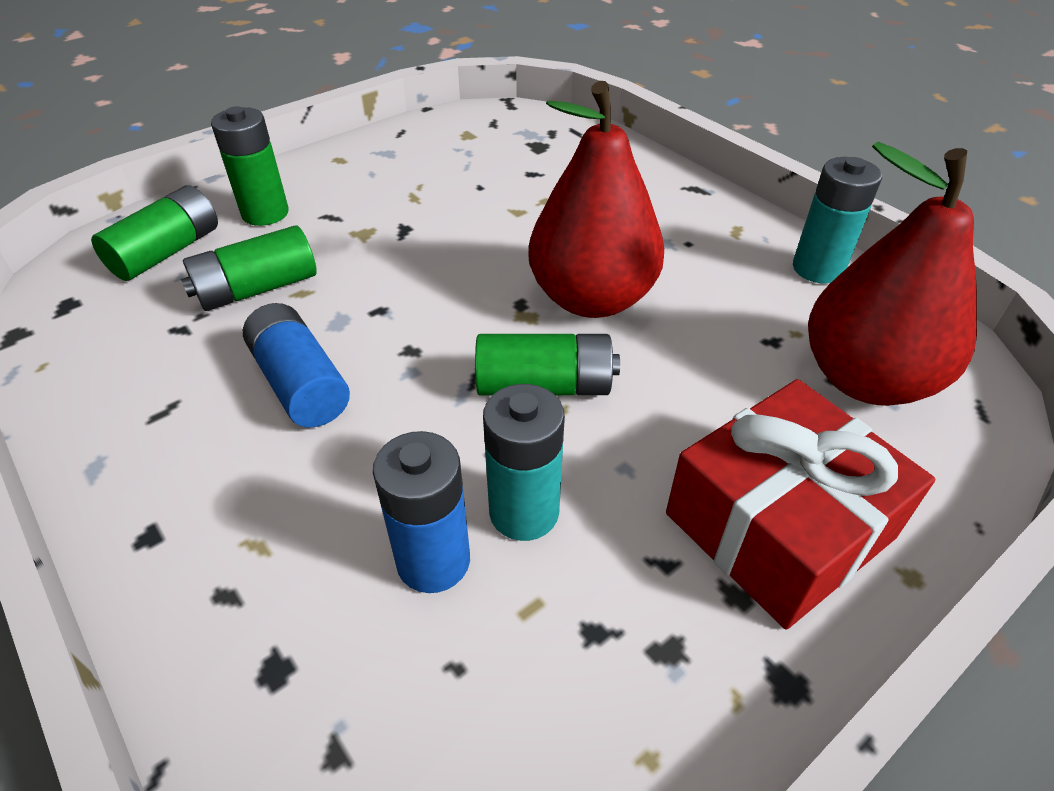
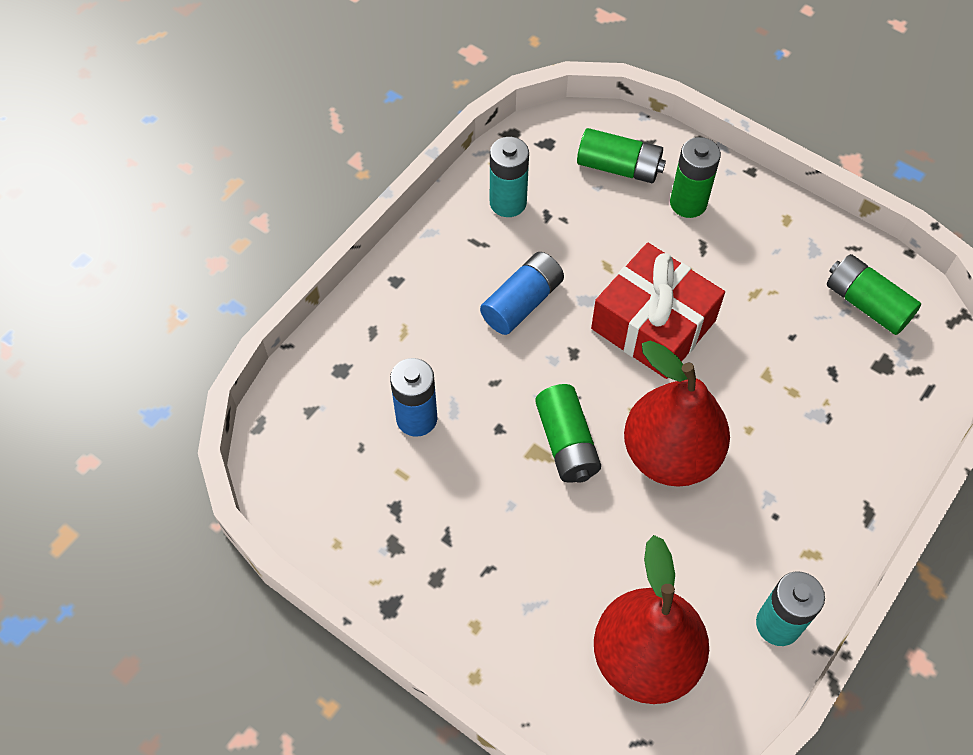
camera: 75 degrees right, 15 degrees up
(257, 289) = (600, 238): green battery -> green battery (866, 304)
(524, 512) = (461, 455): turquoise battery -> turquoise battery (508, 202)
(779, 525) = (491, 599): red gift -> red gift (653, 324)

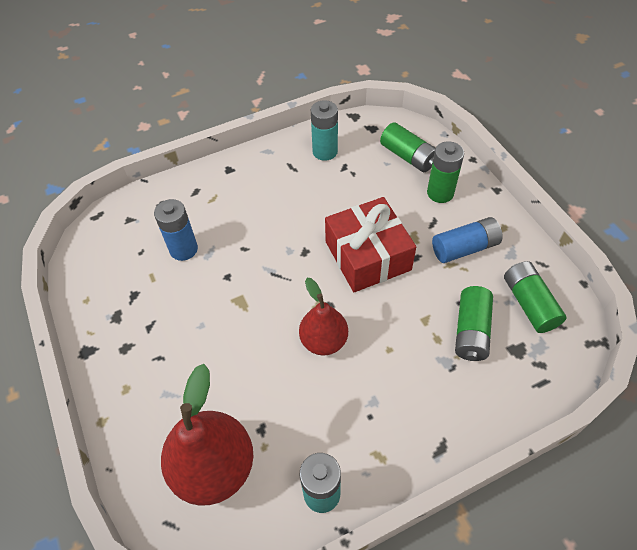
camera: 30 degrees right, 5 degrees down
(522, 302) = (294, 210): blue battery -> blue battery (465, 248)
(566, 443) = (262, 303): green battery -> green battery (471, 331)
(670, 454) = (323, 341): red pear -> red pear, size x0.63

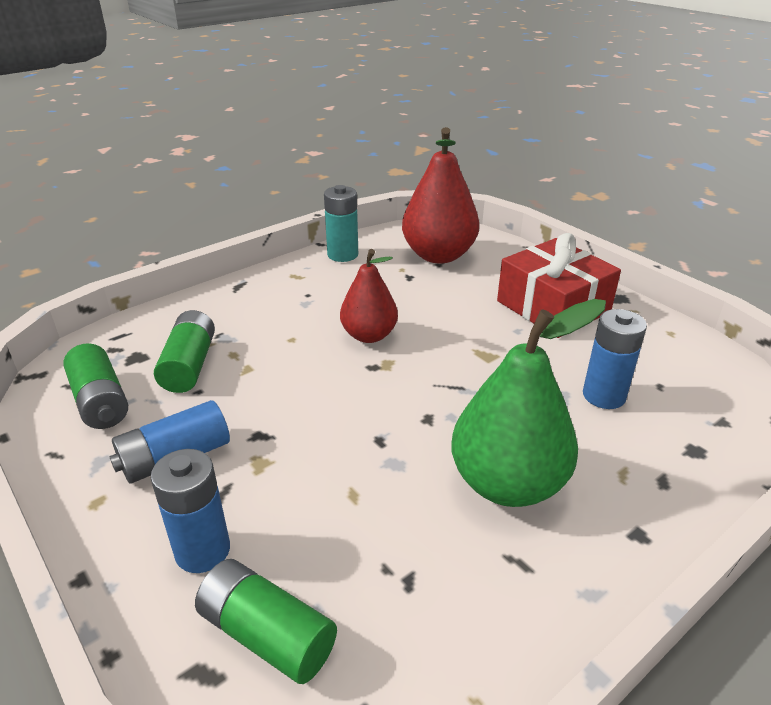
camera: 165 degrees right, 20 degrees down
(277, 202) = (508, 483): none -> green pear
(325, 151) = (463, 614): turquoise battery -> none
(367, 256) = (331, 425): red gift -> red gift (553, 306)
(440, 193) = (202, 550): green battery -> blue battery

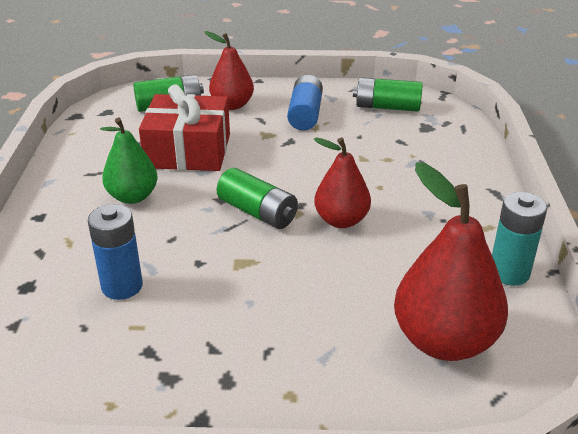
camera: 130 degrees right, 0 degrees up
(189, 365) = (392, 140): green battery -> green battery (257, 212)
(202, 550) = (232, 105): blue battery -> red pear
(508, 483) = (133, 197): green pear -> green pear, size x0.63
(553, 306) = (252, 353): red gift -> red gift (188, 151)

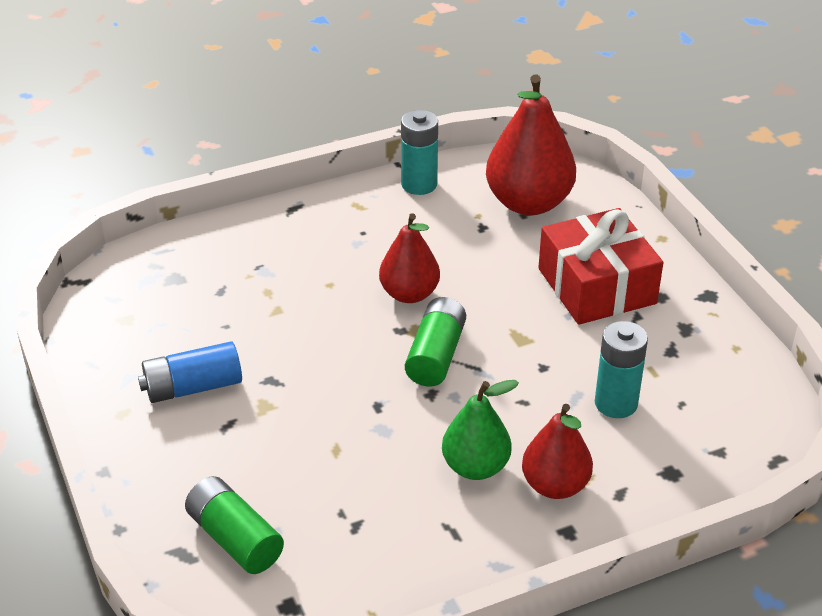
camera: 115 degrees left, 5 degrees up
(122, 286) = (616, 403): blue battery -> turquoise battery
(188, 151) = (347, 462): red gift -> red gift (596, 286)
(232, 105) = (200, 469): red pear -> red pear (555, 485)
(387, 107) = (136, 320): green battery -> none

